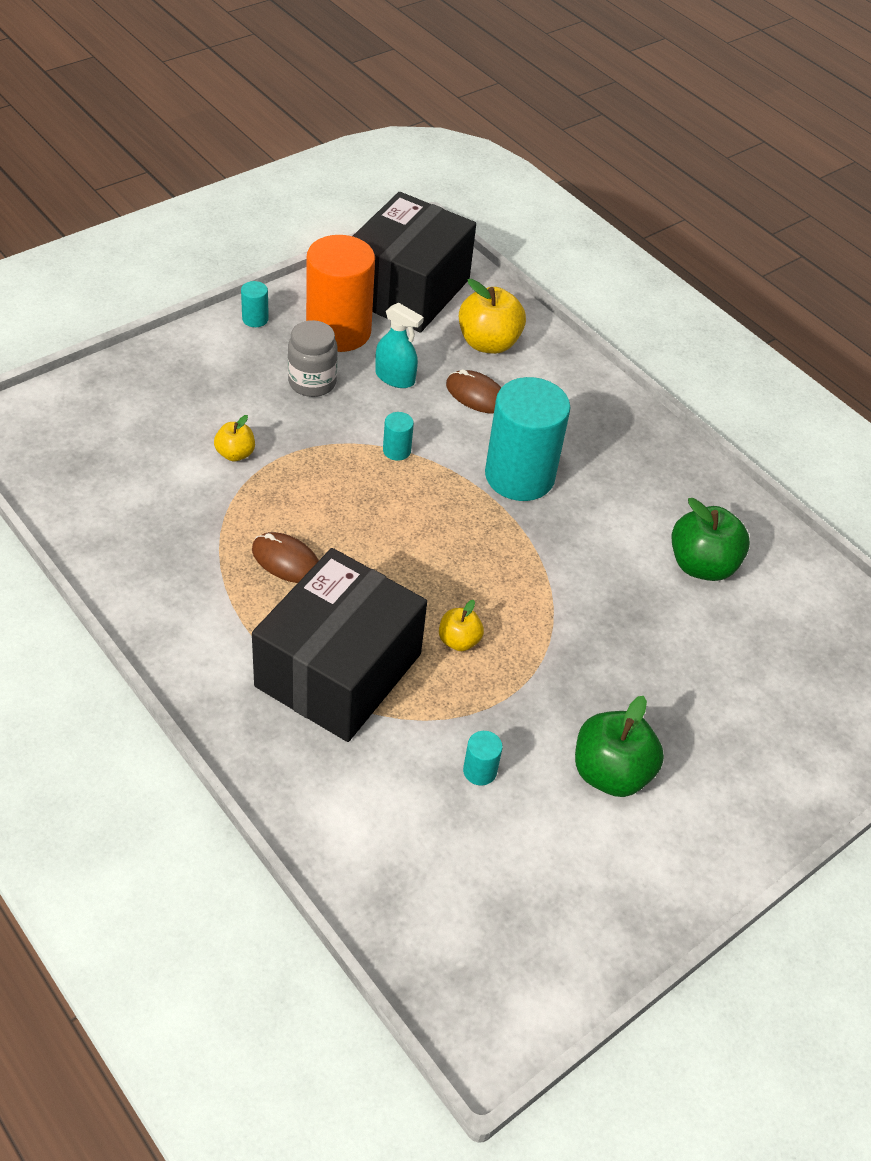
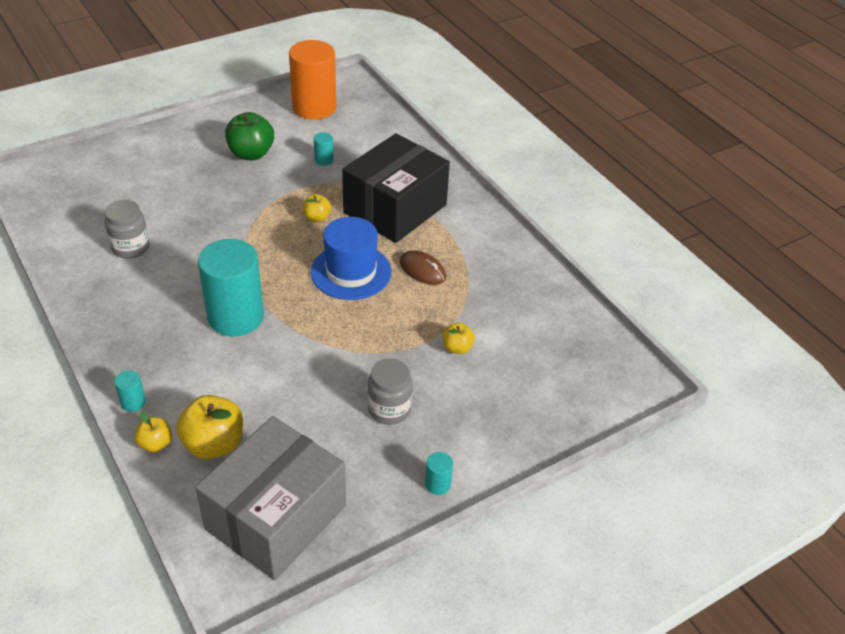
camera: 170 degrees left, 5 degrees down
(338, 331) = (357, 465): orange cylinder -> orange cylinder (314, 107)
(387, 550) = (351, 272): none -> blue hat
(395, 377) = (314, 410): turquoise spray bottle -> none
(396, 450) = (328, 343): turquoise cylinder -> turquoise cylinder (133, 402)
(407, 289) = (276, 517): black box -> grey box
(476, 395) = (245, 389): brown mouse -> none
(546, 341) = (156, 444): none -> yellow apple
(701, 565) = (130, 247): green apple -> grey jar

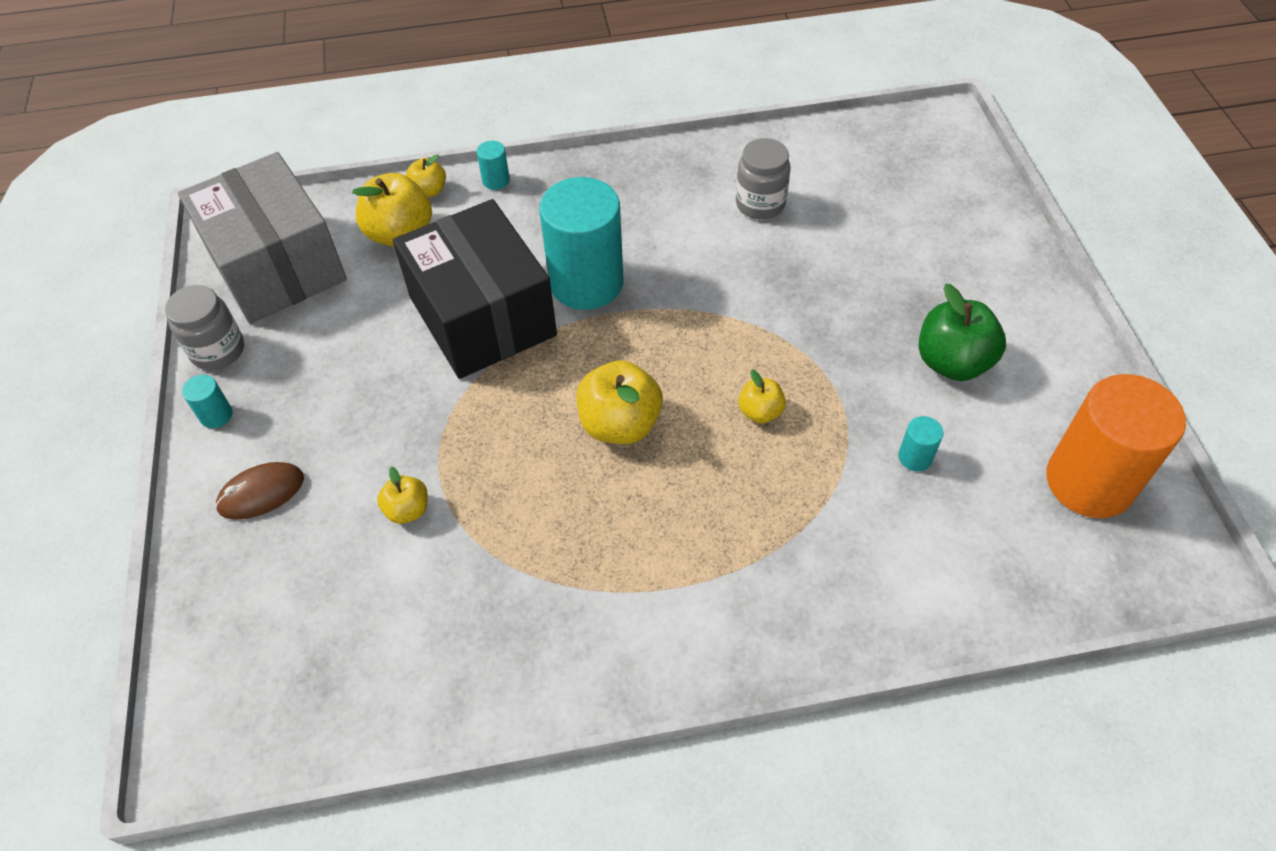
camera: 115 degrees right, 10 degrees up
(351, 272) = (620, 424): blue hat -> yellow apple
(389, 409) = (351, 399): grey jar -> grey jar (218, 351)
(395, 209) = (750, 526): black box -> black box (482, 316)
(422, 270) = (586, 518): brown mouse -> brown mouse (261, 493)

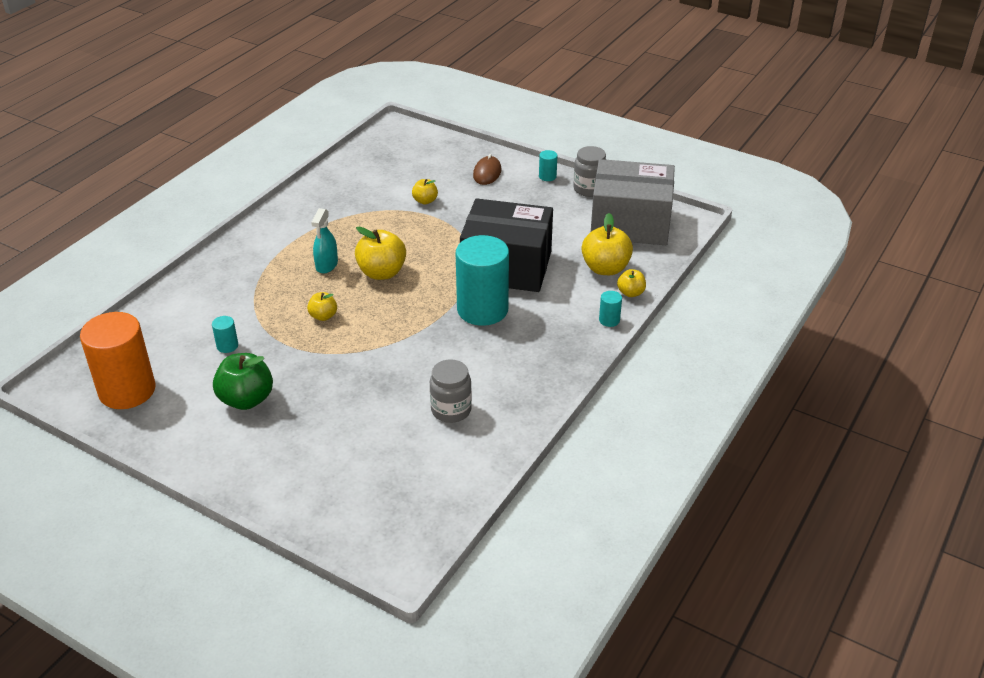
camera: 130 degrees right, 15 degrees down
(668, 497) = (326, 265): none -> turquoise spray bottle

